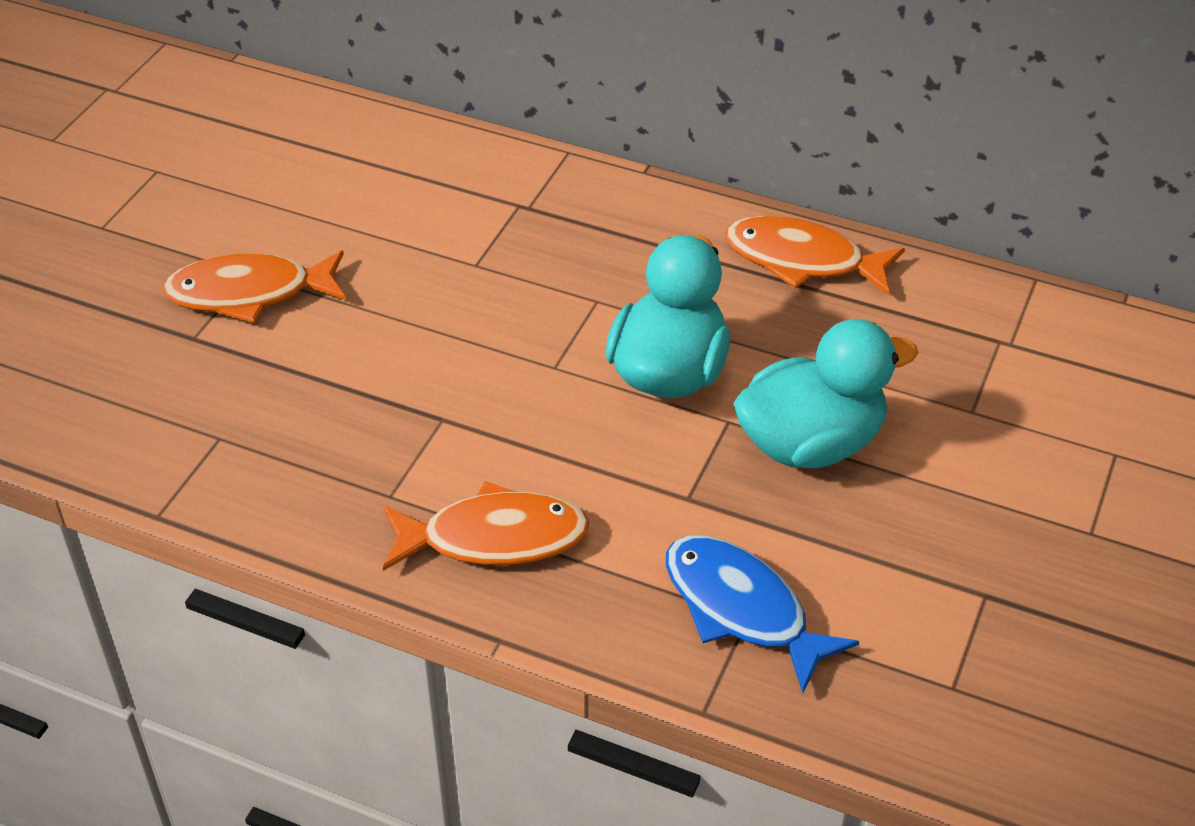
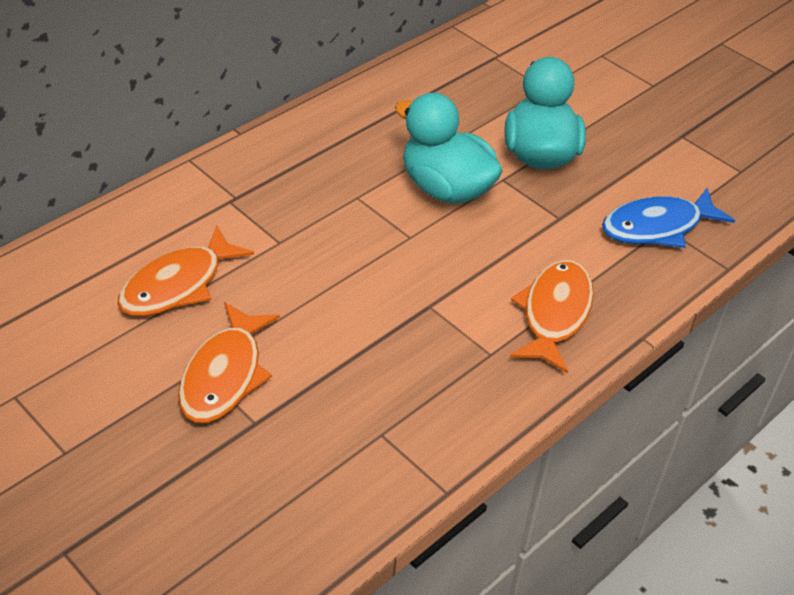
camera: 70 degrees left, 0 degrees up
(802, 260) = (378, 100): orange fish -> orange fish (178, 285)

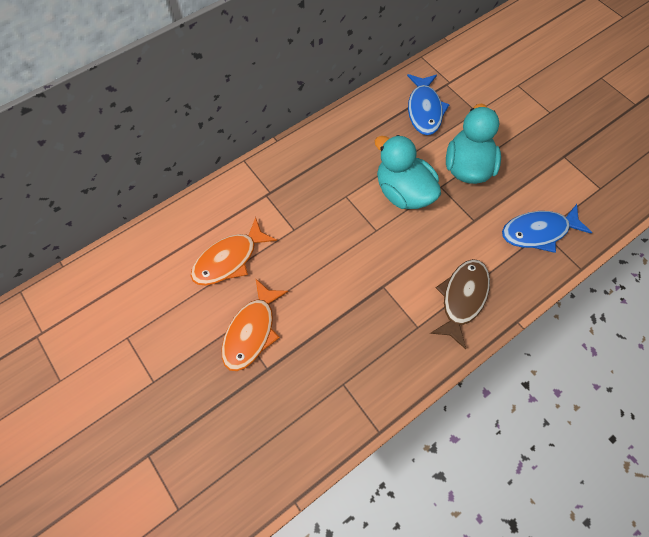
camera: 10 degrees right, 20 degrees up
(465, 88) = (424, 110): none -> blue fish
(554, 314) = (462, 298): orange fish -> brown fish

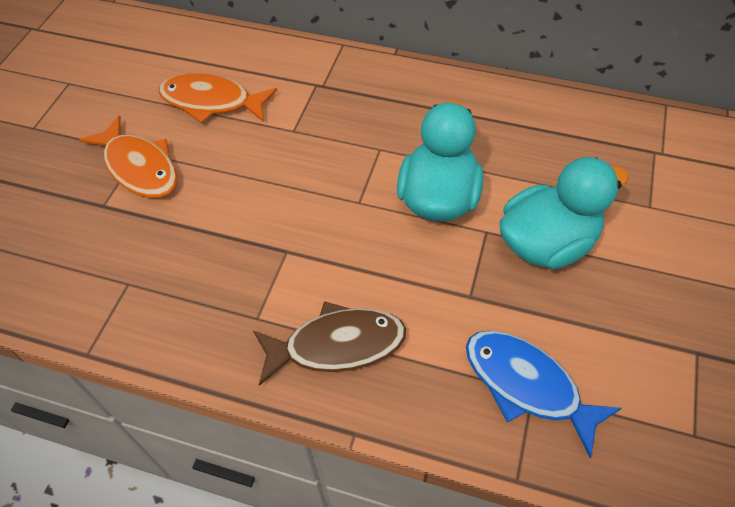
camera: 55 degrees right, 10 degrees down
(252, 331) = (139, 167): orange fish -> orange fish turned 120 degrees counterclockwise
(424, 110) = (585, 152): blue fish -> none

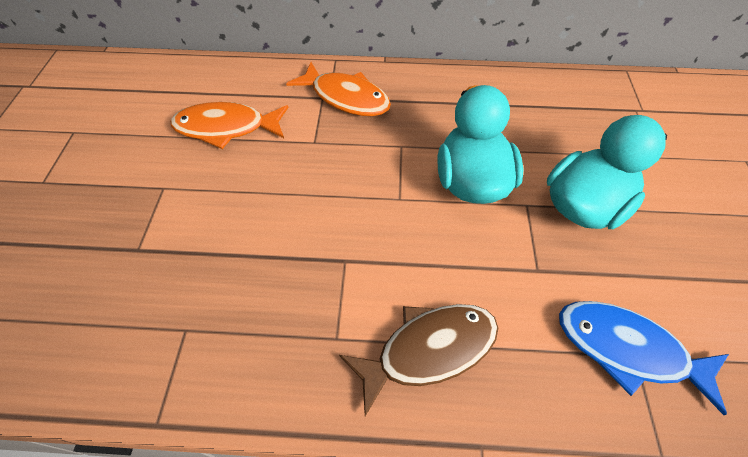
camera: 15 degrees left, 0 degrees up
(139, 167) = (168, 203): orange fish -> orange fish (346, 98)

